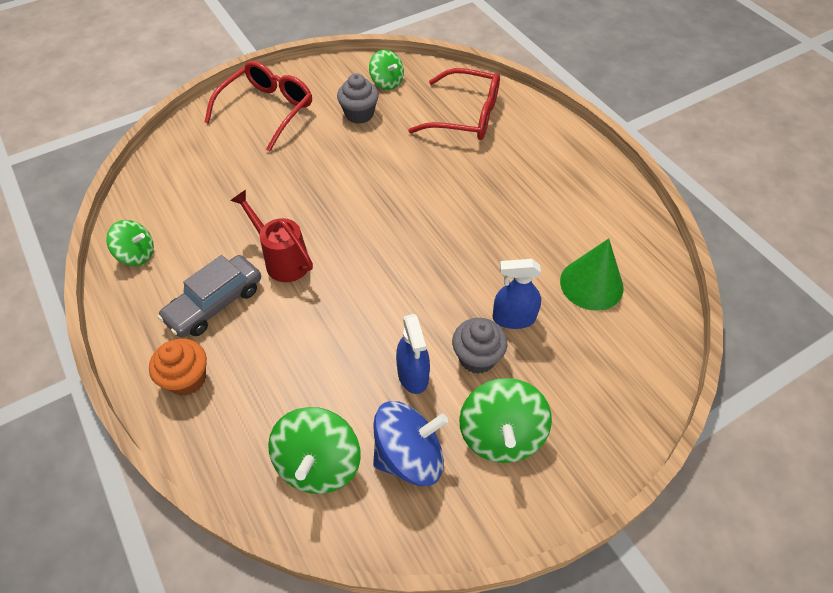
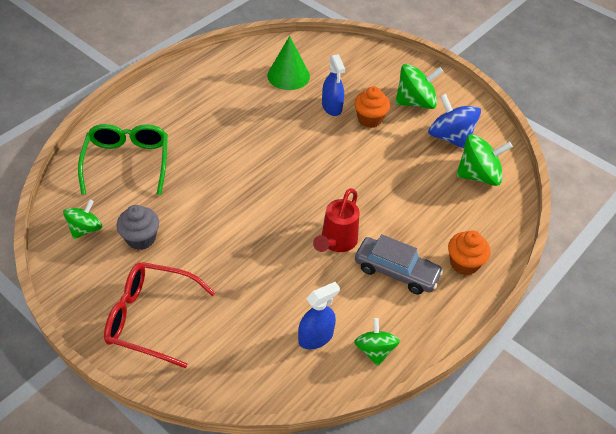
camera: 110 degrees left, 5 degrees down
(413, 374) = (397, 146): blue spray bottle -> blue spray bottle (315, 337)
(465, 116) = (127, 162): red glasses -> green glasses
(477, 357) = (370, 119): grey cupcake -> orange cupcake

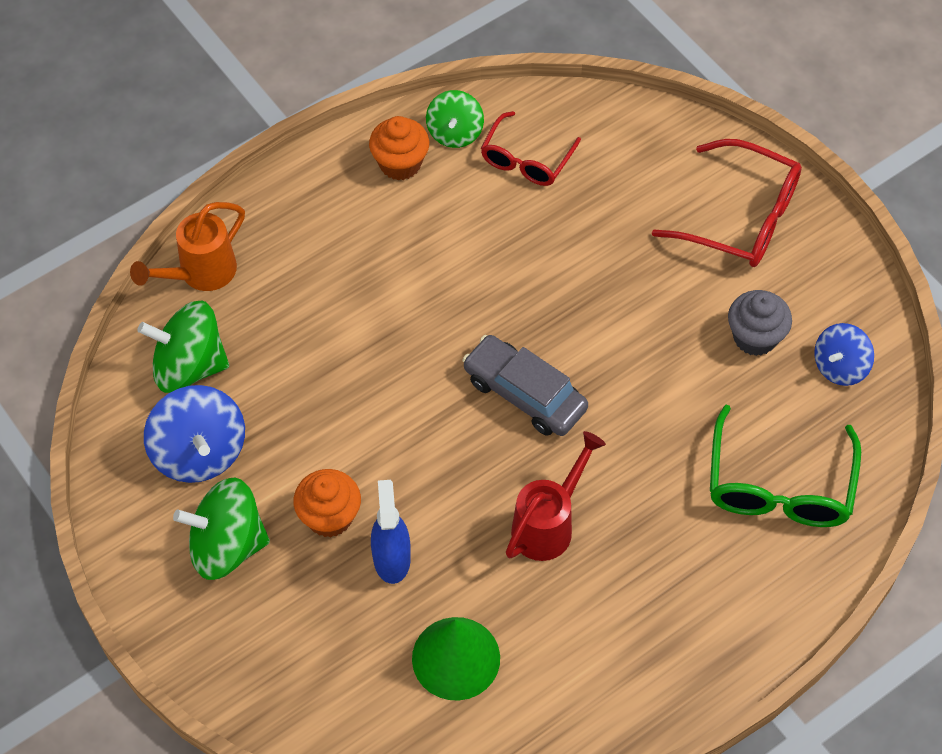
camera: 165 degrees left, 10 degrees up
(85, 229) = (840, 366): green spinning top -> blue spinning top
(315, 337) = (526, 159): blue spray bottle -> red glasses
(336, 242) = (461, 285): red watering can -> red watering can (548, 524)
(396, 271) = (389, 228): grey car -> grey car (524, 394)
(464, 263) = (286, 224): orange cupcake -> orange cupcake (400, 164)
(501, 225) = (200, 273): none -> orange watering can

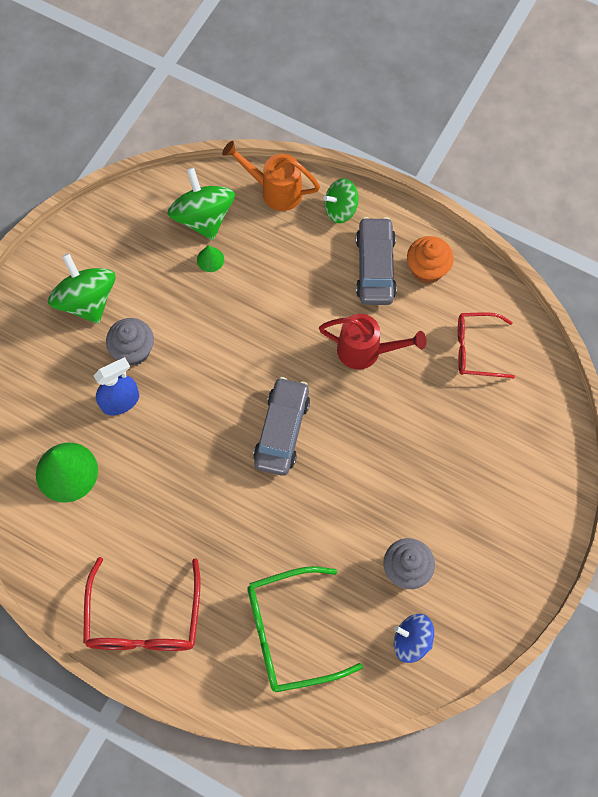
camera: 65 degrees right, 10 degrees up
(199, 452) = (144, 253): blue spinning top -> none
(253, 381) = (210, 259): none -> green cone
(329, 517) = (133, 350): orange cupcake -> grey cupcake
(367, 213) = (375, 267): none -> grey car
(455, 133) = (473, 292): green spinning top -> green spinning top (340, 209)
(548, 524) = (188, 488): red watering can -> red watering can (366, 351)
(741, 217) = (507, 519): red glasses -> red glasses (144, 619)

